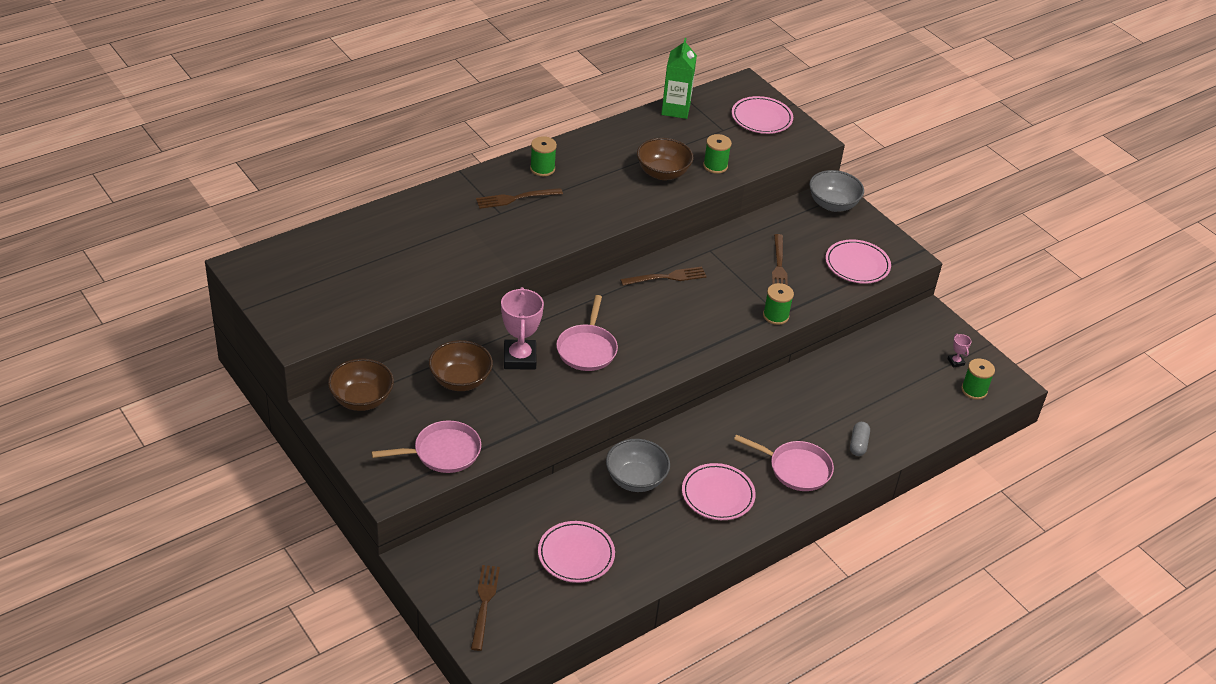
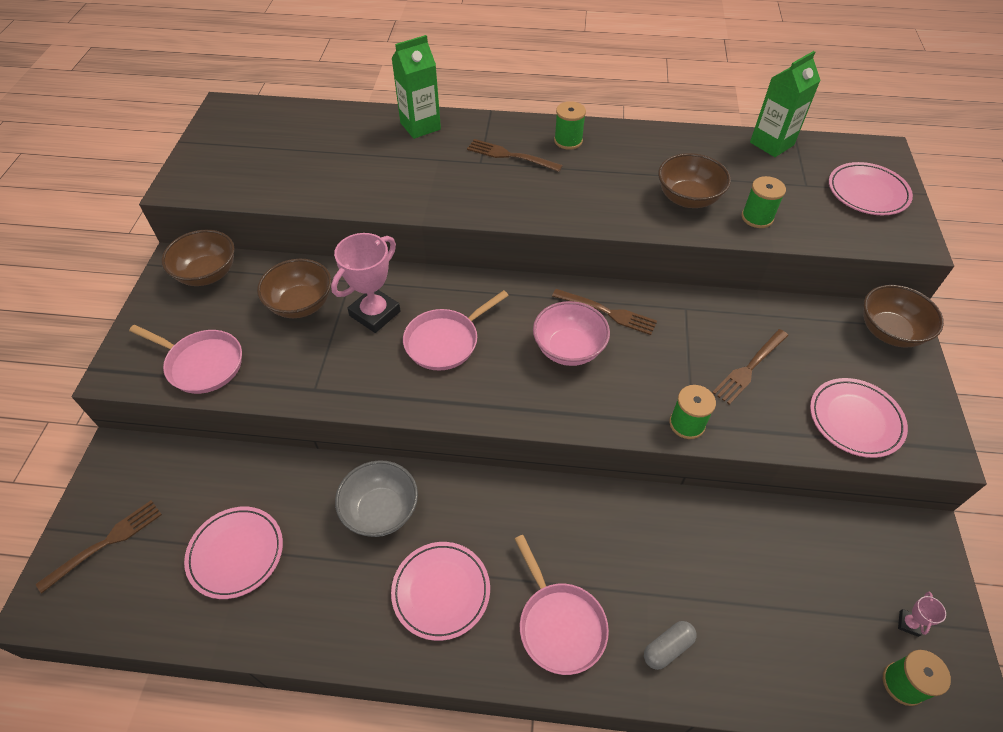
camera: 45 degrees right, 10 degrees up
(422, 207) = (420, 126): none -> green carton
(667, 312) = (569, 349): none -> pink bowl
(833, 204) = (889, 332): grey bowl -> brown bowl

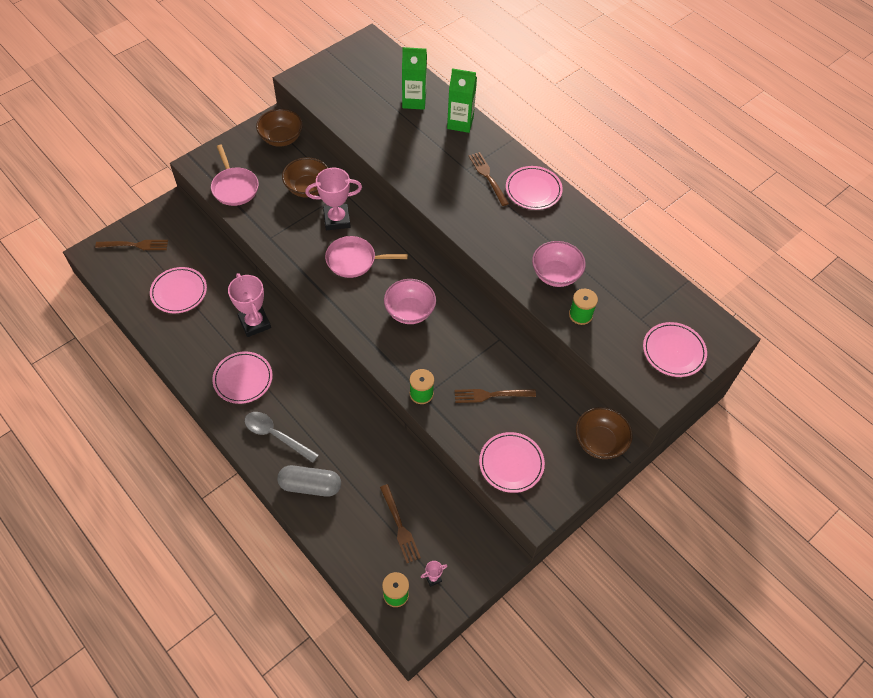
camera: 40 degrees right, 5 degrees up
(381, 511) = (254, 323): grey bowl -> pink trophy
(559, 624) = (276, 435): pink pan -> grey spoon
(568, 141) = (533, 190): green spool -> pink plate
(607, 312) = (454, 308): brown fork -> brown fork (400, 526)
(667, 648) = (310, 485): grey capsule -> grey capsule, size x1.70
(688, 198) = (555, 274): brown bowl -> pink bowl
(771, 144) = (658, 279): green carton -> green carton (414, 101)

